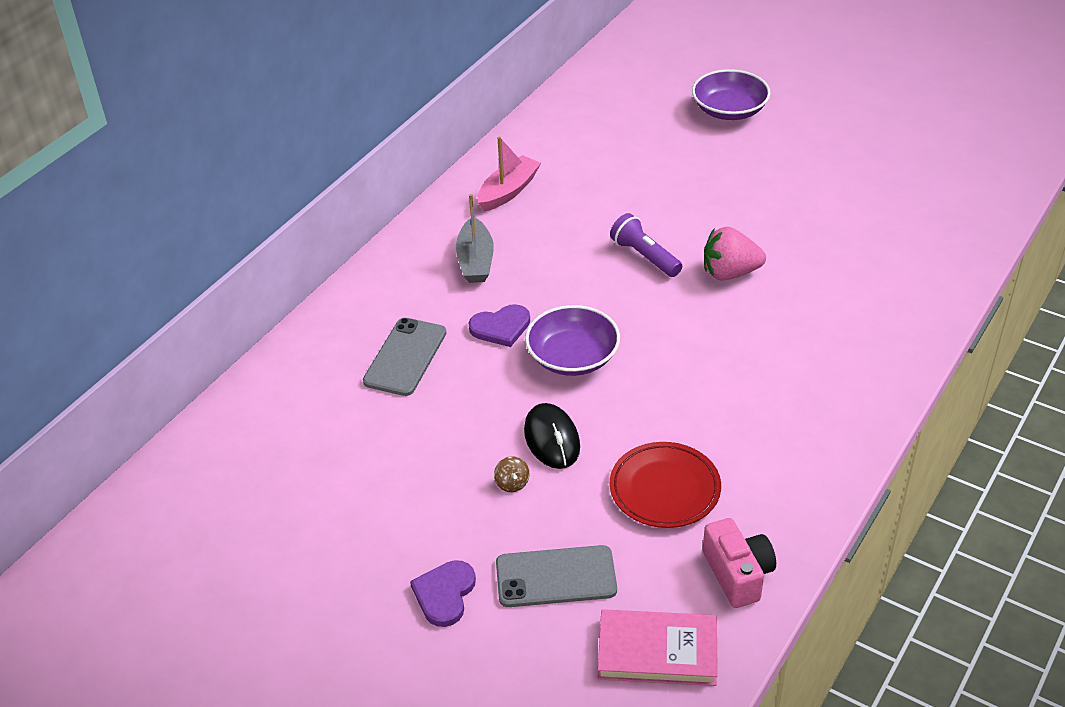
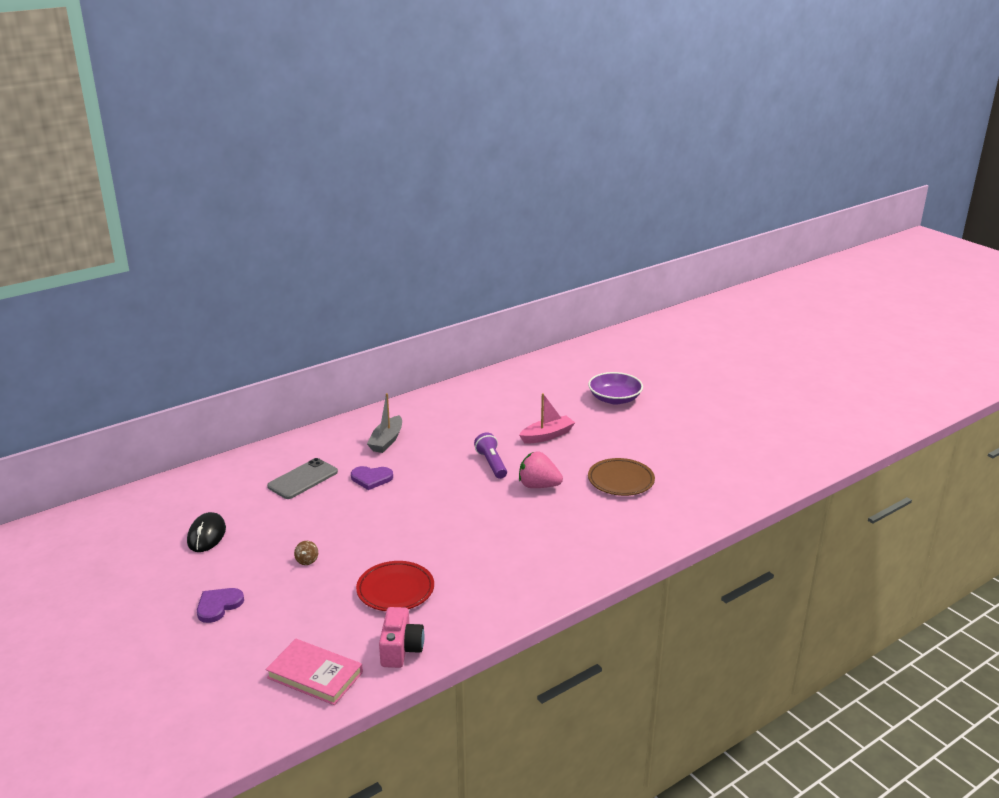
camera: 20 degrees right, 15 degrees down
(508, 191) = (437, 410): pink boat -> pink boat (547, 436)
(552, 439) = (350, 544): black mouse -> black mouse (206, 535)
(556, 577) = (289, 616): grey phone -> none
(573, 357) = (401, 505): purple bowl -> none
(826, 234) = (620, 481): none -> brown plate

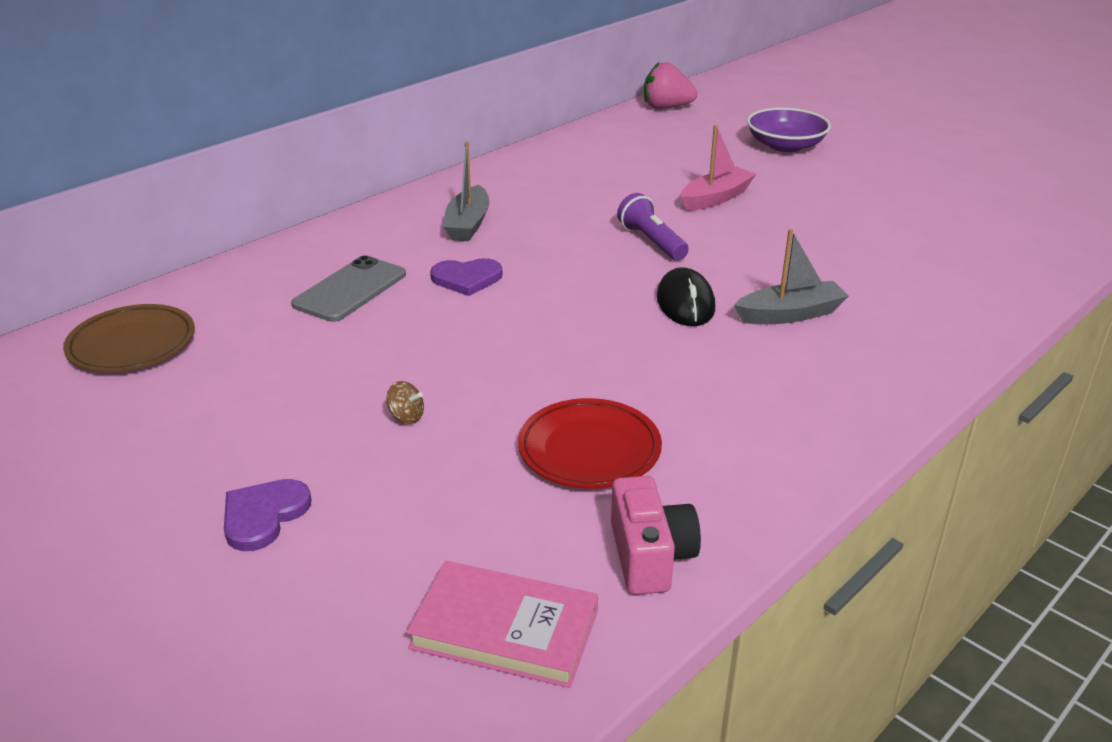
camera: 10 degrees left, 5 degrees up
(206, 535) = (205, 393): black mouse -> black mouse (685, 303)
(307, 560) = (406, 417): brown spinning top -> brown spinning top turned 60 degrees counterclockwise
(538, 486) = (743, 266): pink strawberry -> pink strawberry (666, 107)
(548, 521) = (790, 314): none -> grey boat
(620, 481) = (864, 248): brown plate -> brown plate (132, 345)

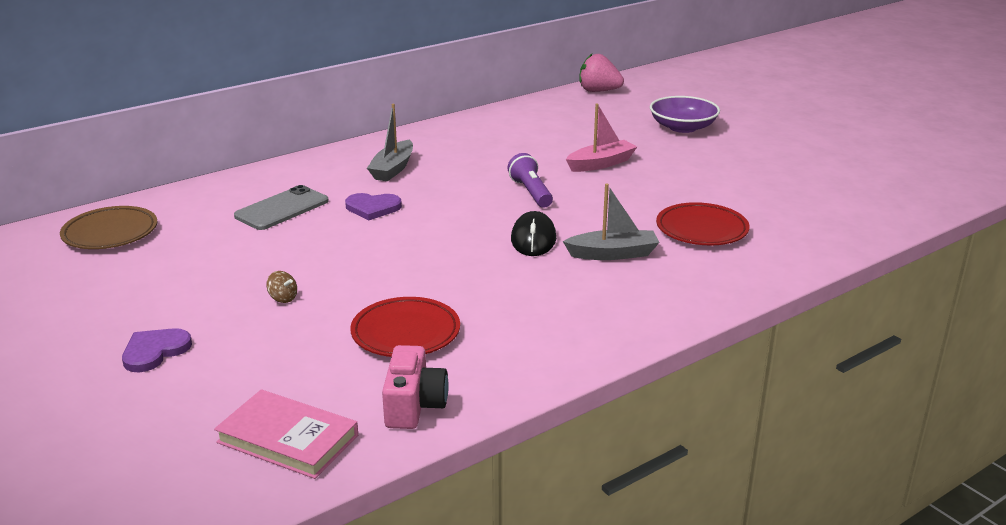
camera: 10 degrees right, 5 degrees down
(876, 273) = (701, 229): none -> red plate

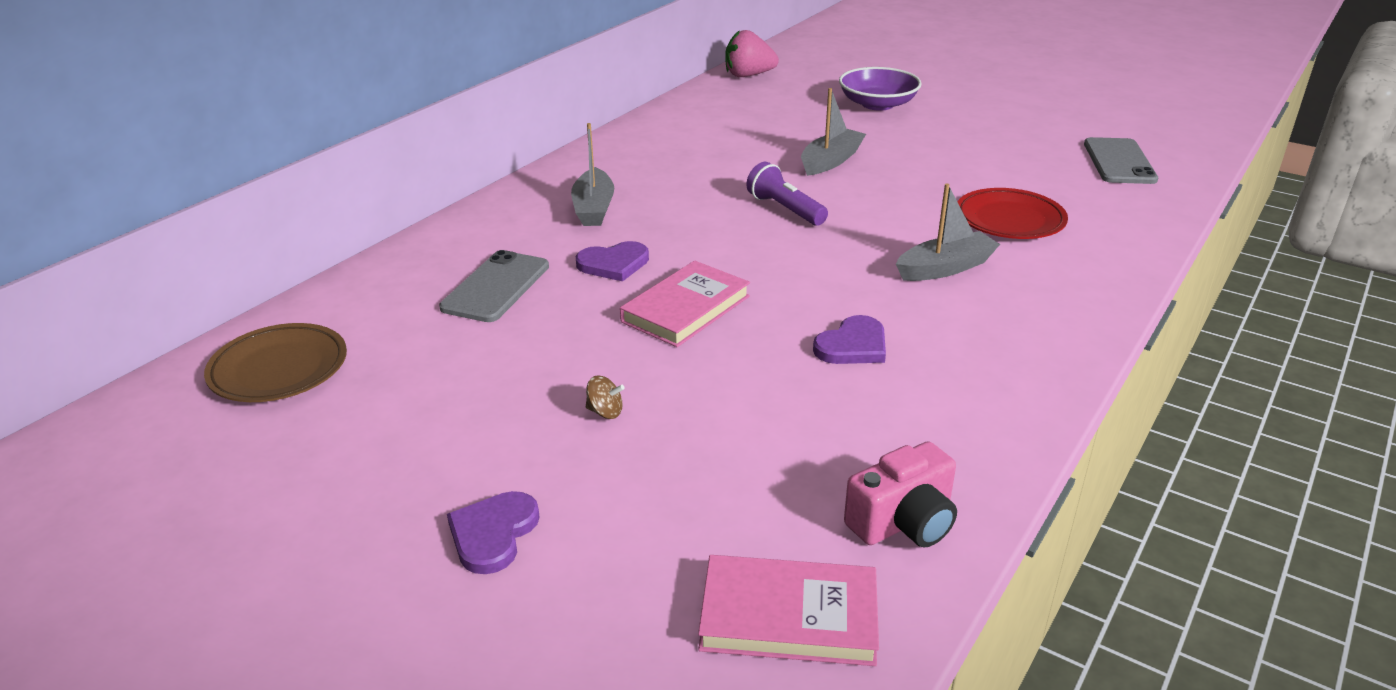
camera: 20 degrees left, 5 degrees up
(395, 246) = (686, 309): none -> pink book
(406, 333) = (803, 424): red plate -> none
(414, 406) = (903, 522): pink camera -> pink camera turned 75 degrees clockwise
(489, 292) = (853, 345): none -> purple heart
(533, 239) = (841, 267): black mouse -> none
(601, 164) = (830, 161): pink boat -> grey boat
(846, 202) = (1119, 162): none -> grey phone

